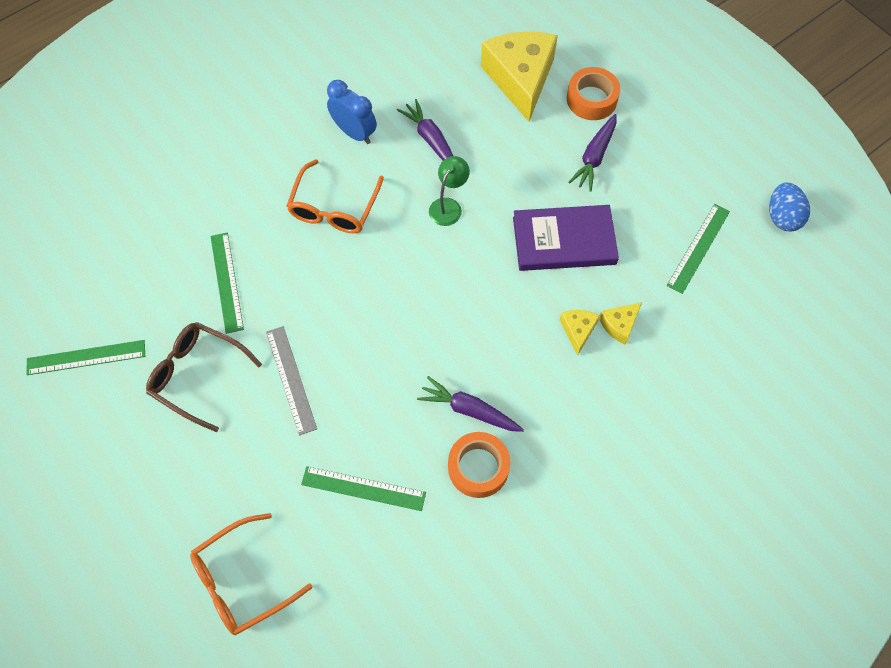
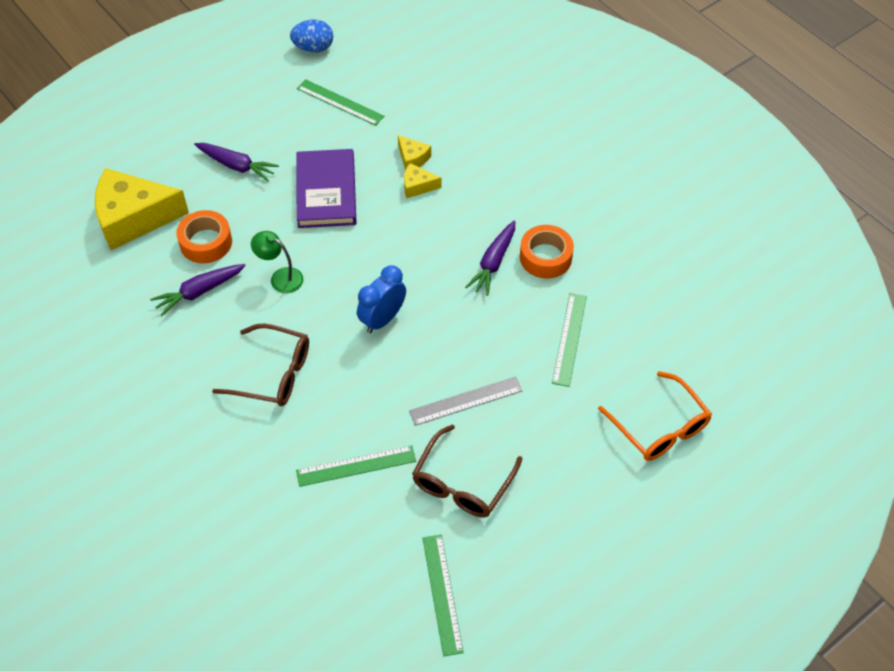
camera: 90 degrees left, 10 degrees down
(334, 207) = (272, 373): orange glasses -> brown glasses
(354, 133) = (180, 359): blue clock -> blue clock (383, 319)
(591, 99) = (169, 164): orange tape -> orange tape (206, 242)

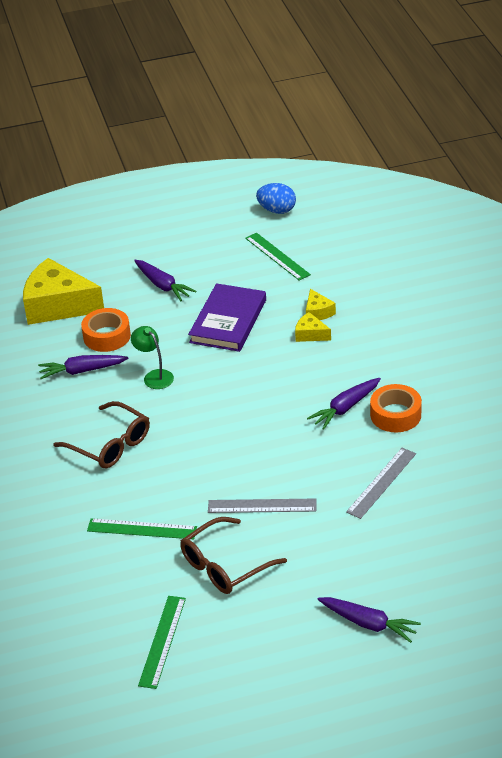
camera: 25 degrees right, 15 degrees down
(383, 319) = (224, 427): blue clock -> none
(569, 339) = (381, 482): green ruler -> grey ruler
(634, 505) = (368, 624): none -> purple carrot
(659, 426) = (426, 570): orange glasses -> none

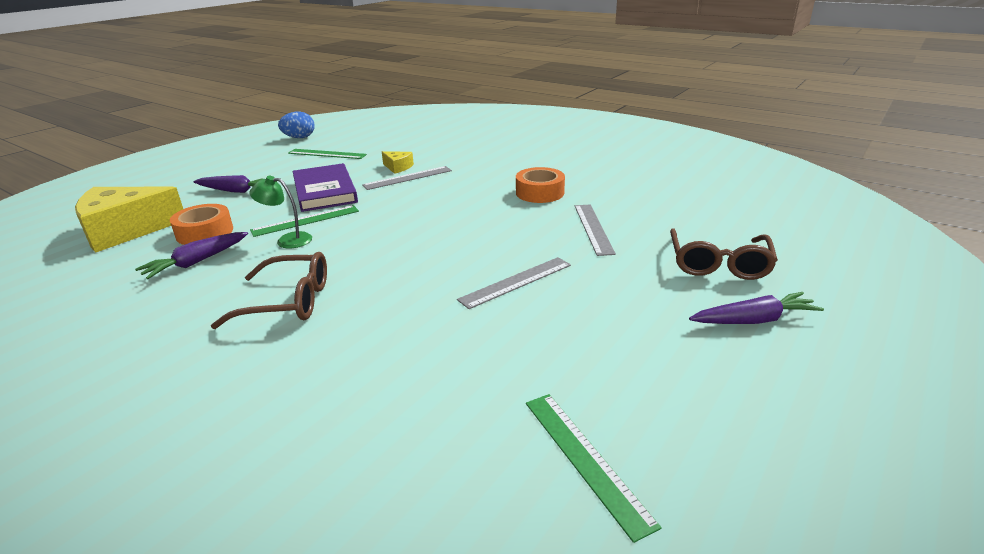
camera: 40 degrees left, 10 degrees down
(142, 529) = (410, 355): green ruler -> green ruler (306, 221)
(225, 565) = (548, 342): brown glasses -> brown glasses (718, 263)
(310, 334) = (408, 178): yellow cheese -> grey ruler
(345, 408) = (495, 202): purple carrot -> none

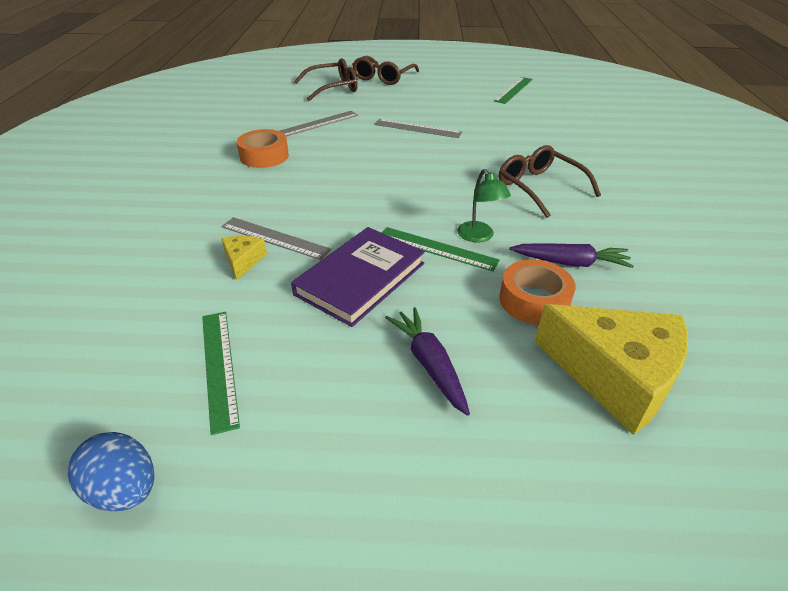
camera: 125 degrees left, 10 degrees up
(754, 320) = (383, 77): purple carrot -> brown glasses

